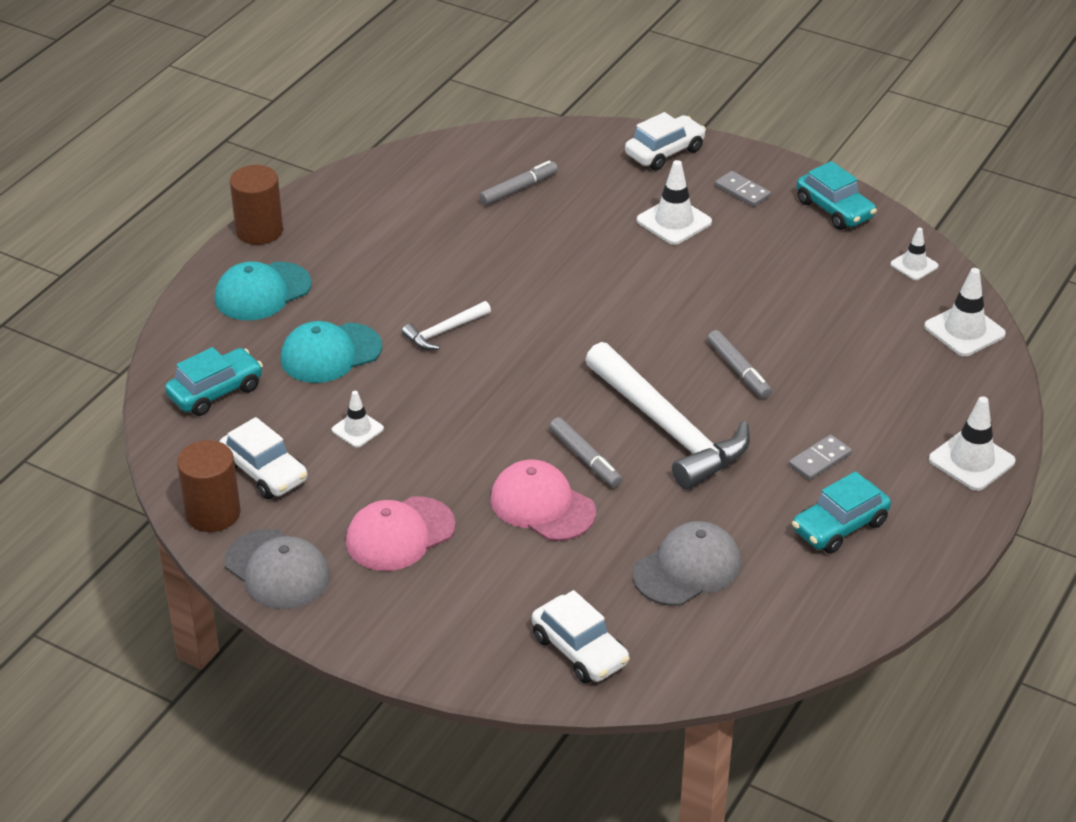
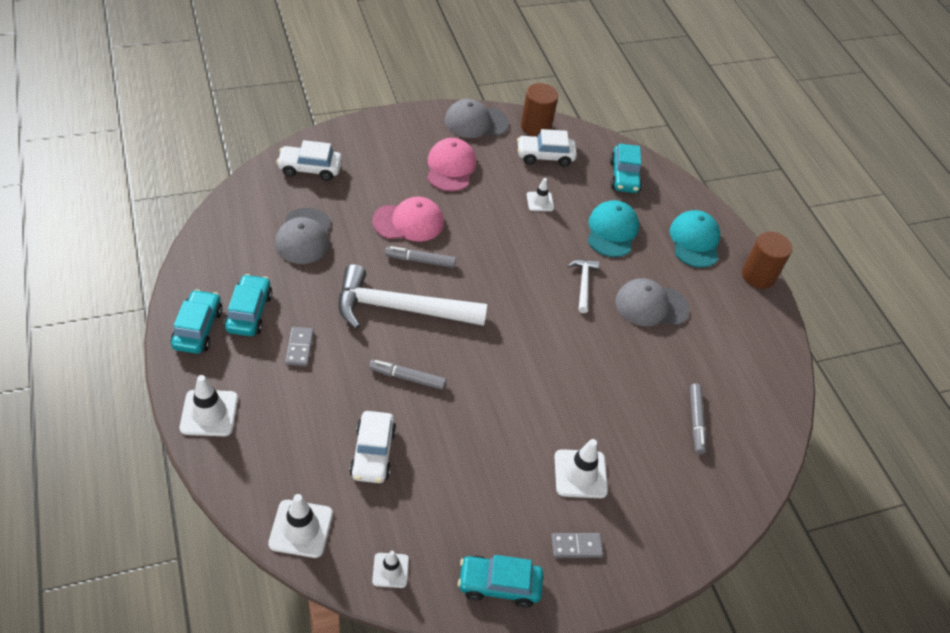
camera: 125 degrees right, 10 degrees up
(409, 276) = (651, 305): none -> grey cap
(665, 152) = (668, 542): white car -> white car (373, 453)
(913, 545) = (198, 328): none -> turquoise car

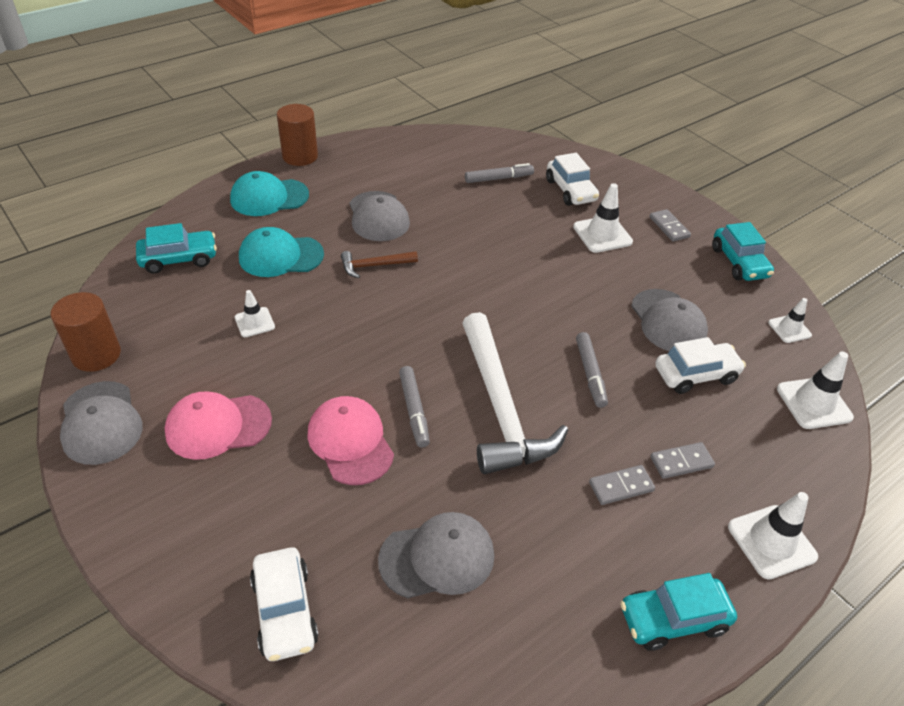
camera: 105 degrees left, 5 degrees down
(249, 312) = (607, 567): turquoise car -> none
(298, 395) = (681, 462): none -> grey domino
(441, 467) = (668, 321): none -> grey cap
(545, 156) = (160, 334): white car -> white car (570, 190)
(583, 283) = (374, 266): white hammer -> brown hammer

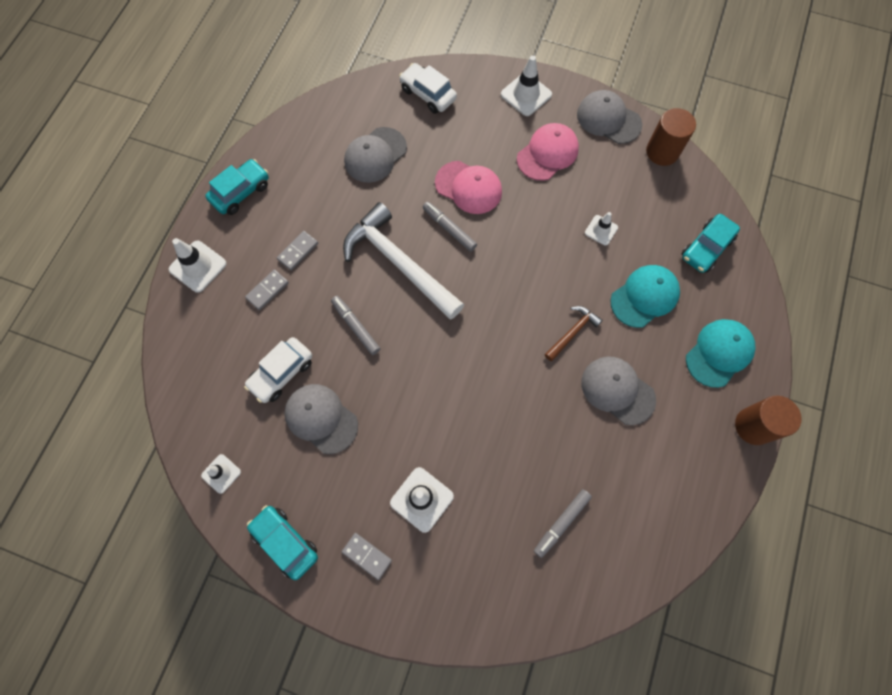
camera: 150 degrees right, 25 degrees up
(570, 190) = (485, 552): white car -> none
(814, 403) = (188, 398): white traffic cone -> white traffic cone (526, 94)

